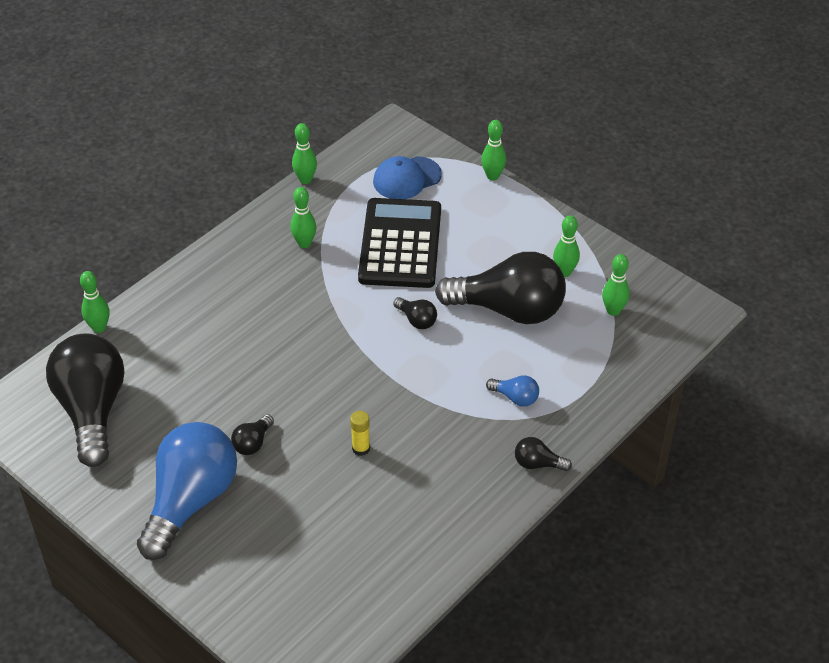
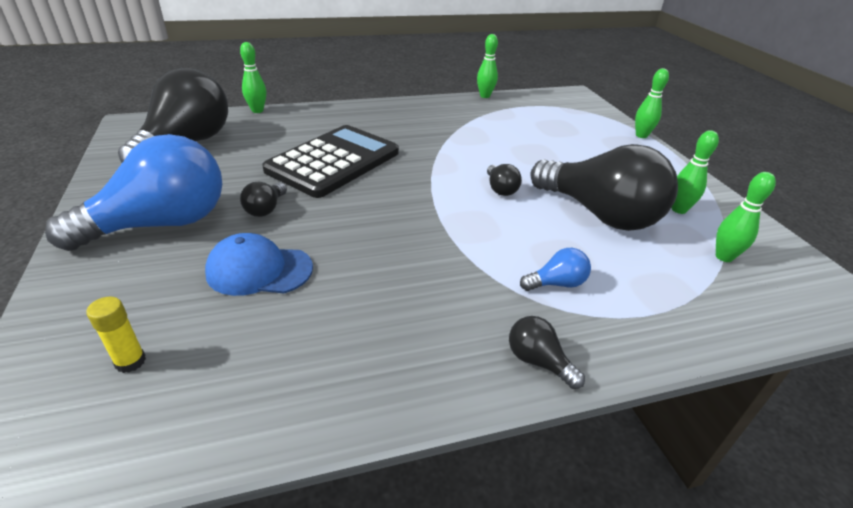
camera: 30 degrees right, 10 degrees down
(253, 443) = (266, 209): black light bulb -> black light bulb turned 45 degrees counterclockwise
(304, 243) = (450, 121): green bowling pin -> none
(361, 448) = (352, 254): yellow glue stick -> yellow glue stick (130, 361)
(400, 244) = (528, 144): black calculator -> black calculator (333, 161)
(407, 178) = (564, 116): blue cap -> blue cap (259, 270)
(515, 398) = (556, 283): blue light bulb -> blue light bulb turned 75 degrees counterclockwise

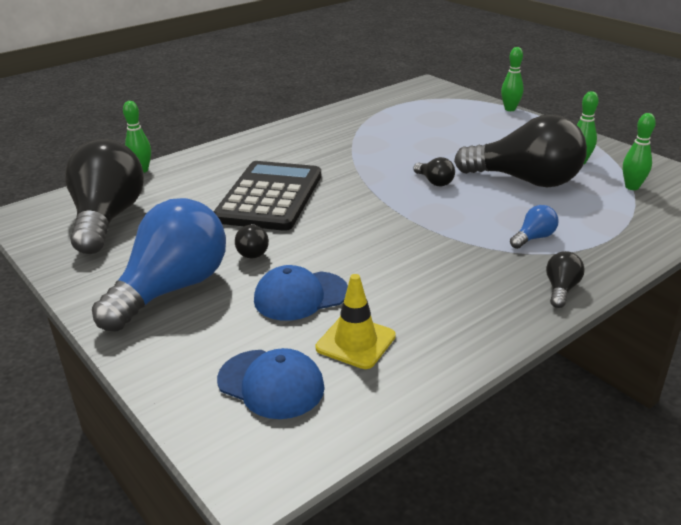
camera: 20 degrees left, 5 degrees down
(130, 361) = (271, 384): yellow glue stick -> blue cap
(257, 344) = (355, 342): none -> yellow traffic cone
(485, 96) = (349, 104): green bowling pin -> none
(538, 361) = (561, 289): black light bulb -> black light bulb turned 90 degrees clockwise

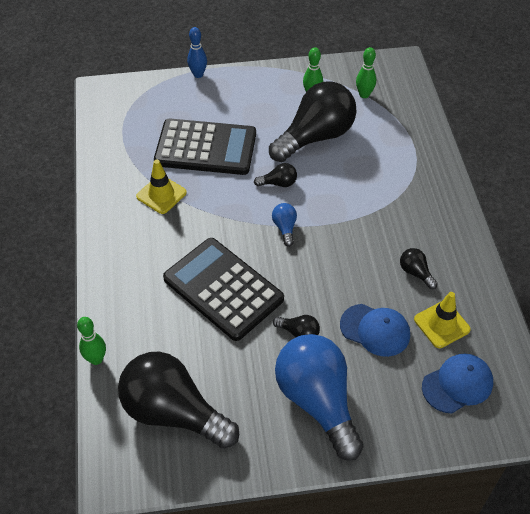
camera: 60 degrees left, 20 degrees up
(300, 296) = (375, 330): blue cap -> blue cap turned 75 degrees counterclockwise
(347, 139) = (161, 194): none -> yellow traffic cone
(428, 138) = (206, 148): none -> black calculator
(510, 109) = (198, 74): green bowling pin -> blue bowling pin
(534, 238) = (389, 178): blue light bulb -> blue light bulb (285, 228)
(561, 289) = (450, 201): black light bulb -> black light bulb (415, 273)

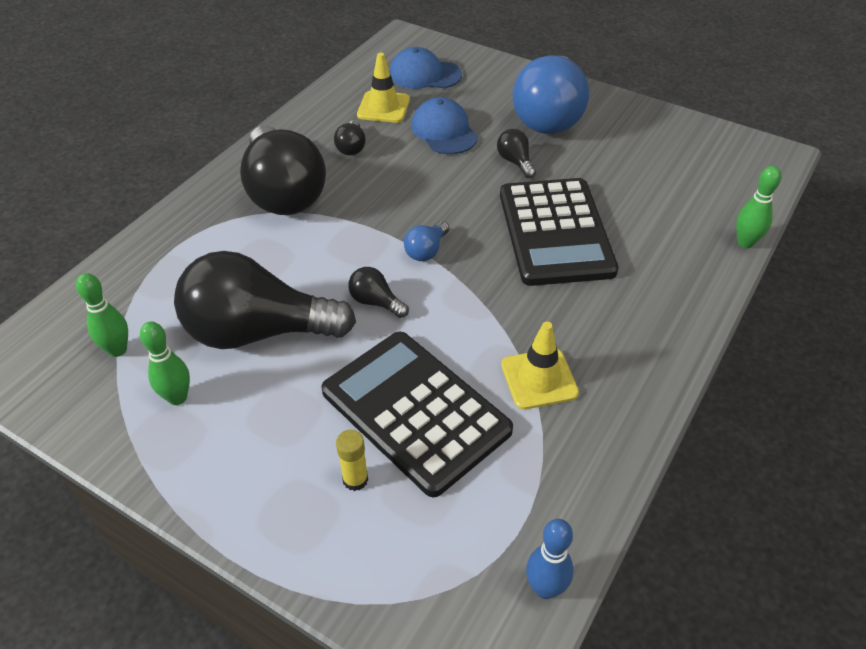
camera: 140 degrees left, 5 degrees down
(173, 412) = (688, 168): black light bulb -> black light bulb (284, 193)
(198, 74) = (287, 570): blue bowling pin -> blue bowling pin (545, 588)
(204, 111) = (355, 479): none -> yellow glue stick

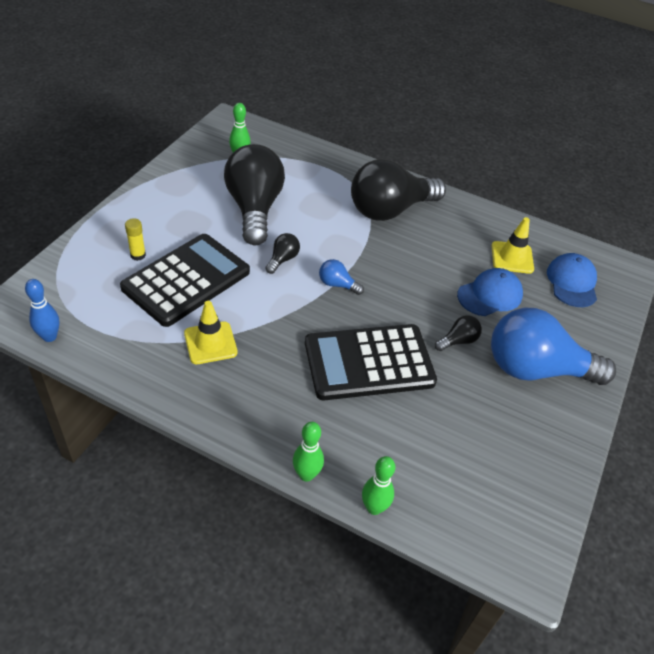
camera: 80 degrees right, 0 degrees up
(177, 397) = (203, 183): green bowling pin -> green bowling pin (306, 474)
(351, 147) = (452, 241): black light bulb -> none

